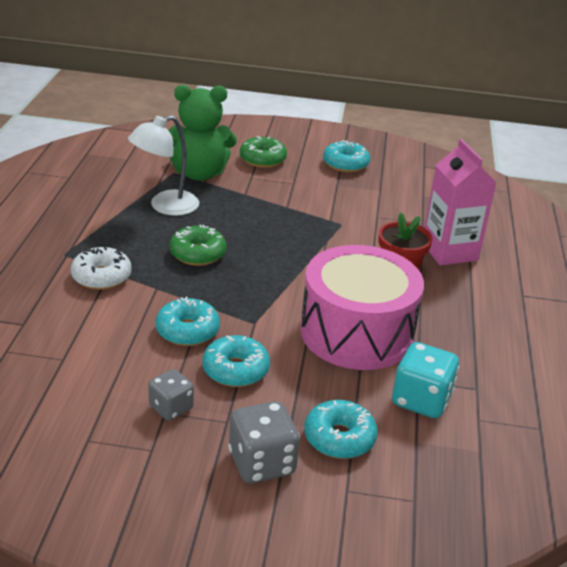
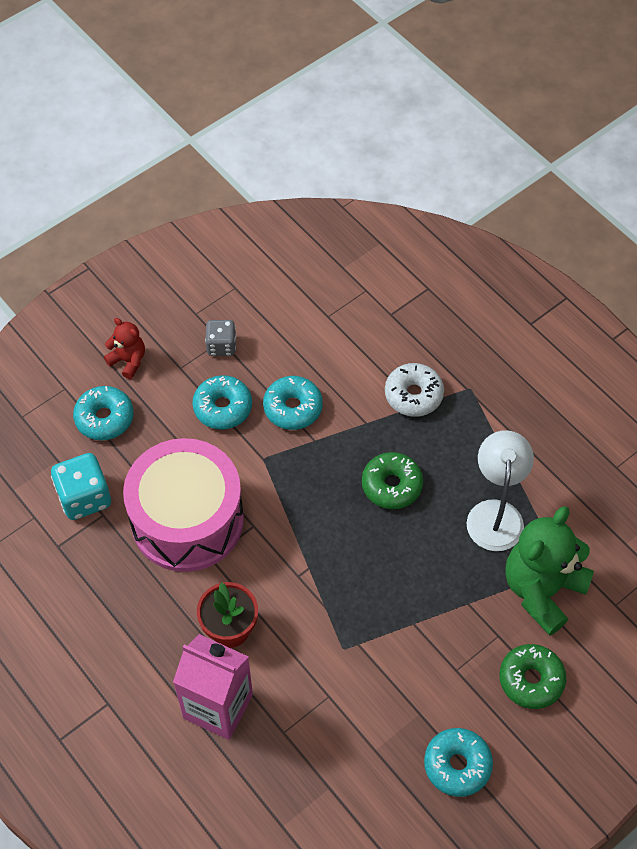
camera: 135 degrees right, 25 degrees up
(262, 463) = (128, 361): grey dice -> red teddy bear

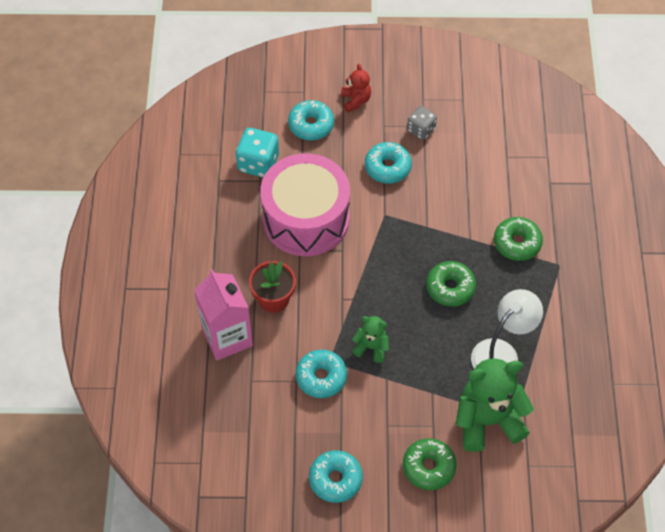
camera: 40 degrees right, 0 degrees up
(293, 408) = (431, 197): turquoise donut -> turquoise donut (321, 377)
(371, 603) = (371, 347): none -> green teddy bear
(413, 395) = (517, 243): white donut -> green donut

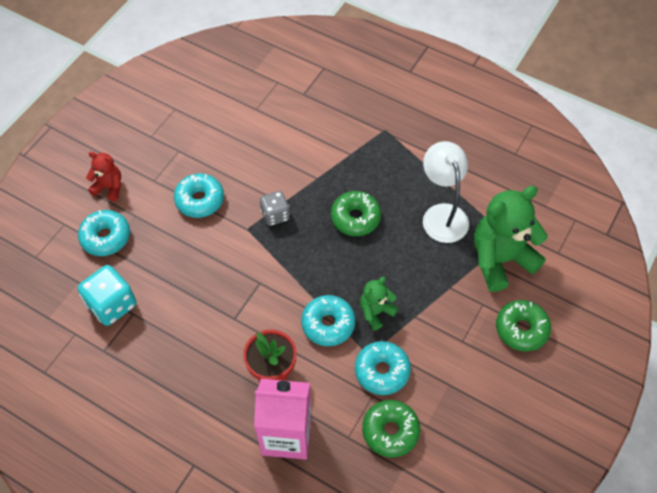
camera: 60 degrees left, 0 degrees up
(306, 218) = (204, 295): pink drum -> none
(335, 479) = (494, 414): turquoise donut -> turquoise donut (328, 324)
(421, 129) = (181, 154): grey dice -> grey dice (275, 215)
(487, 420) = (500, 259): green teddy bear -> green teddy bear turned 45 degrees clockwise
(517, 243) = (344, 147): green donut -> green donut (390, 431)

